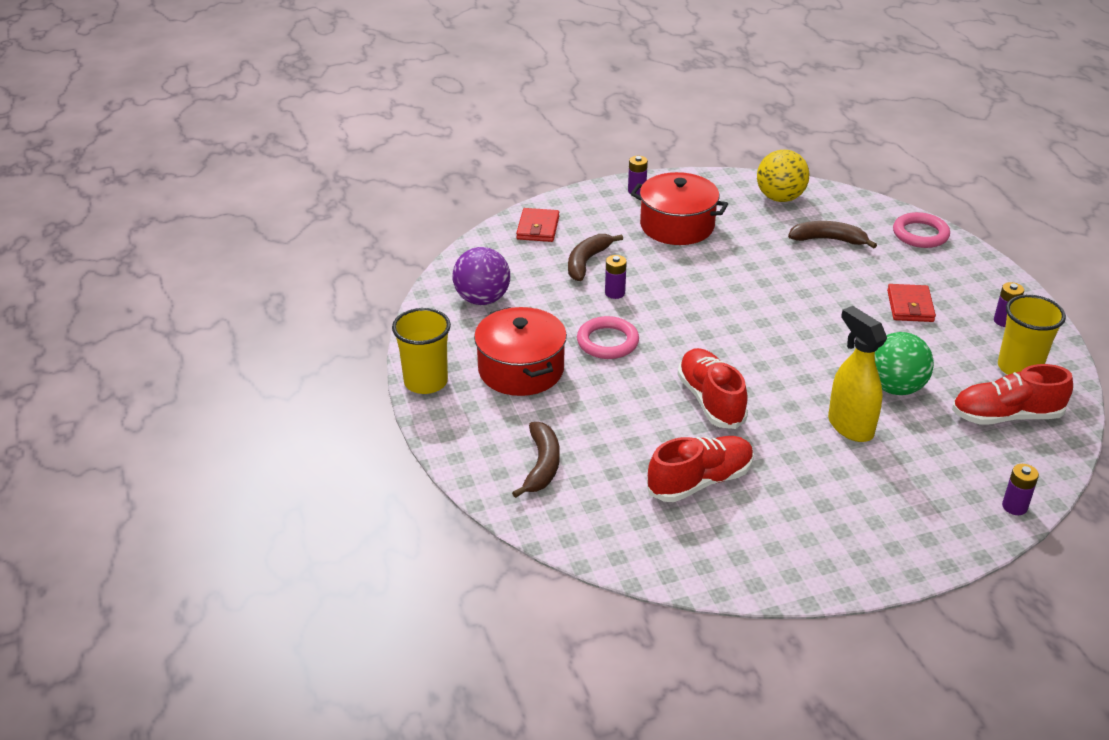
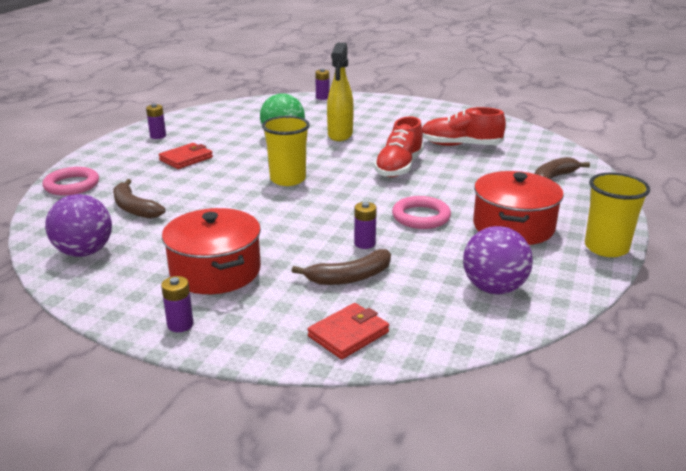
camera: 140 degrees left, 10 degrees down
(780, 198) = (84, 252): yellow ball -> purple ball
(1006, 416) = (256, 114): red shoe -> none
(1019, 368) = (204, 122): yellow cup -> yellow cup (288, 179)

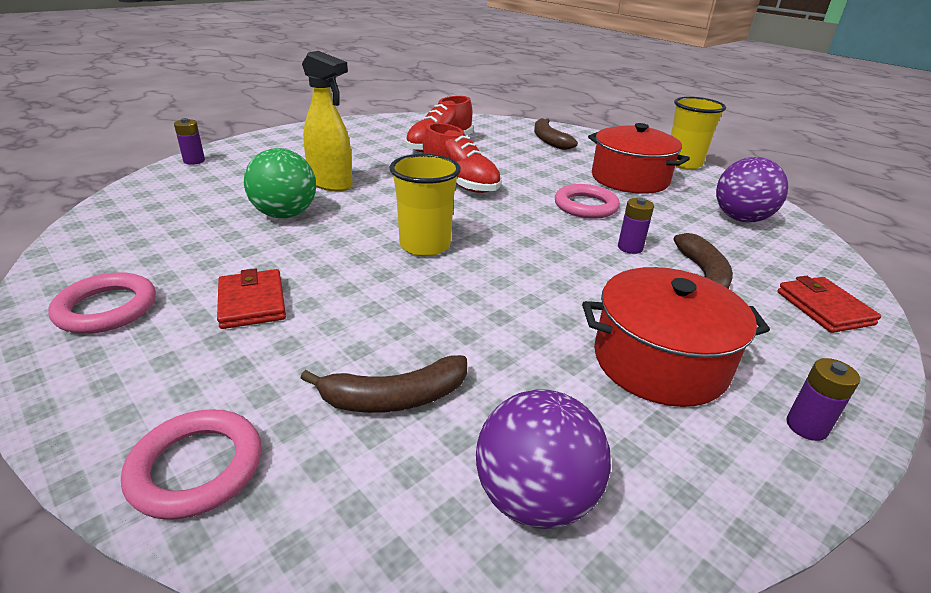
camera: 65 degrees left, 5 degrees up
(158, 136) = (106, 308): purple battery -> pink ring

